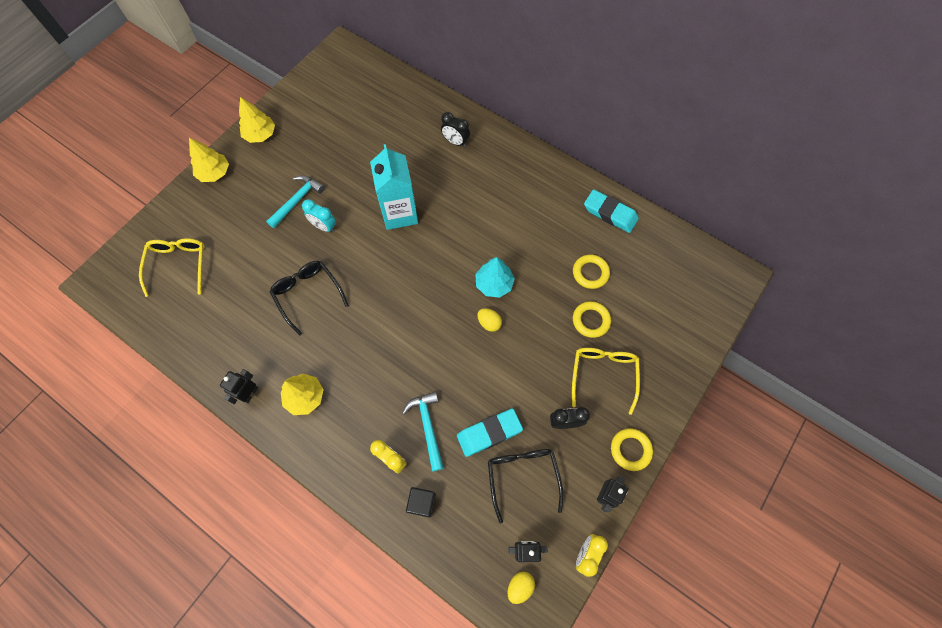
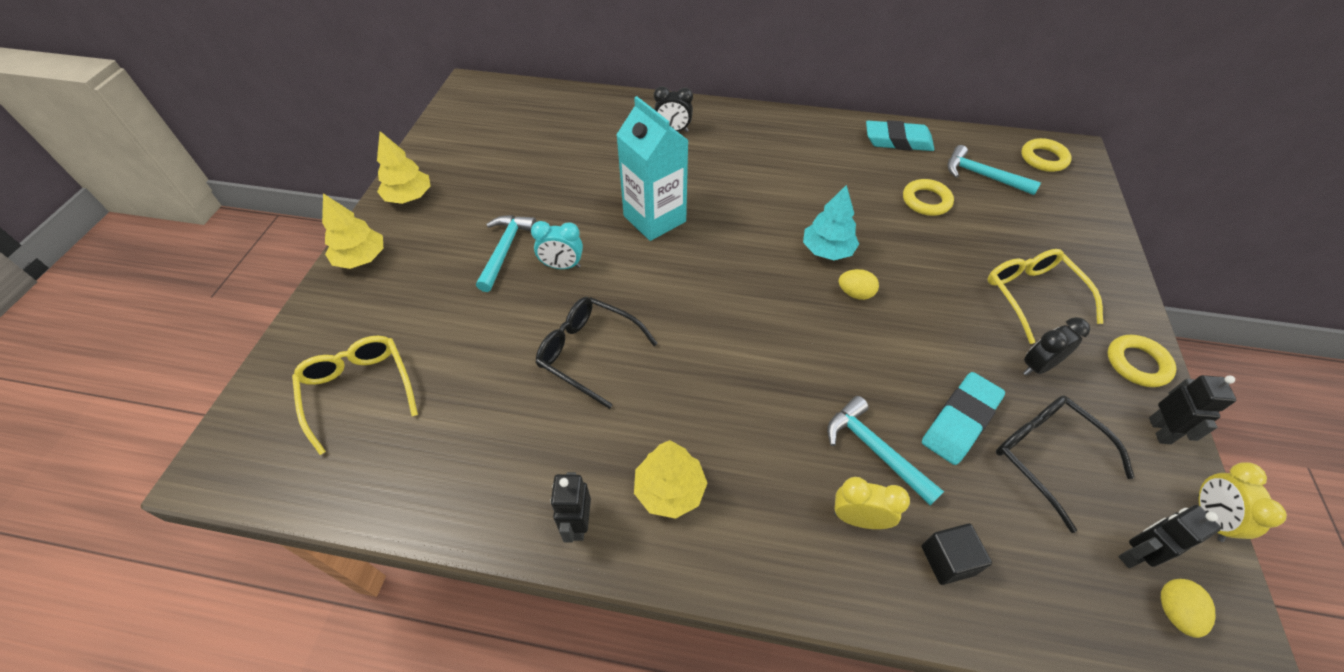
camera: 25 degrees left, 15 degrees down
(591, 320) = (968, 246): yellow ring -> yellow ring (1043, 159)
(648, 268) = (982, 176): none -> turquoise hammer

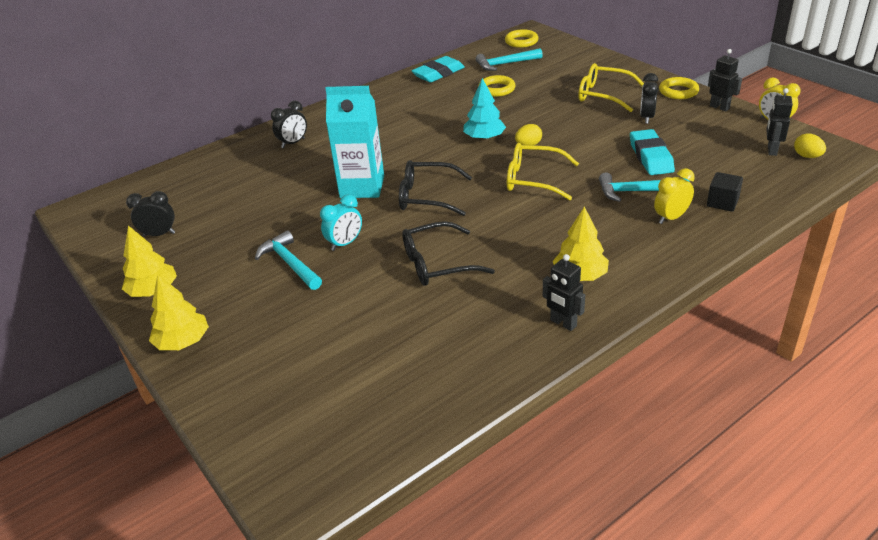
camera: 45 degrees left, 15 degrees down
(359, 390) = (324, 390): yellow glasses -> yellow glasses (533, 179)
(479, 148) = (159, 234): none -> black clock
(1046, 456) = (698, 144): black glasses -> black glasses (427, 197)

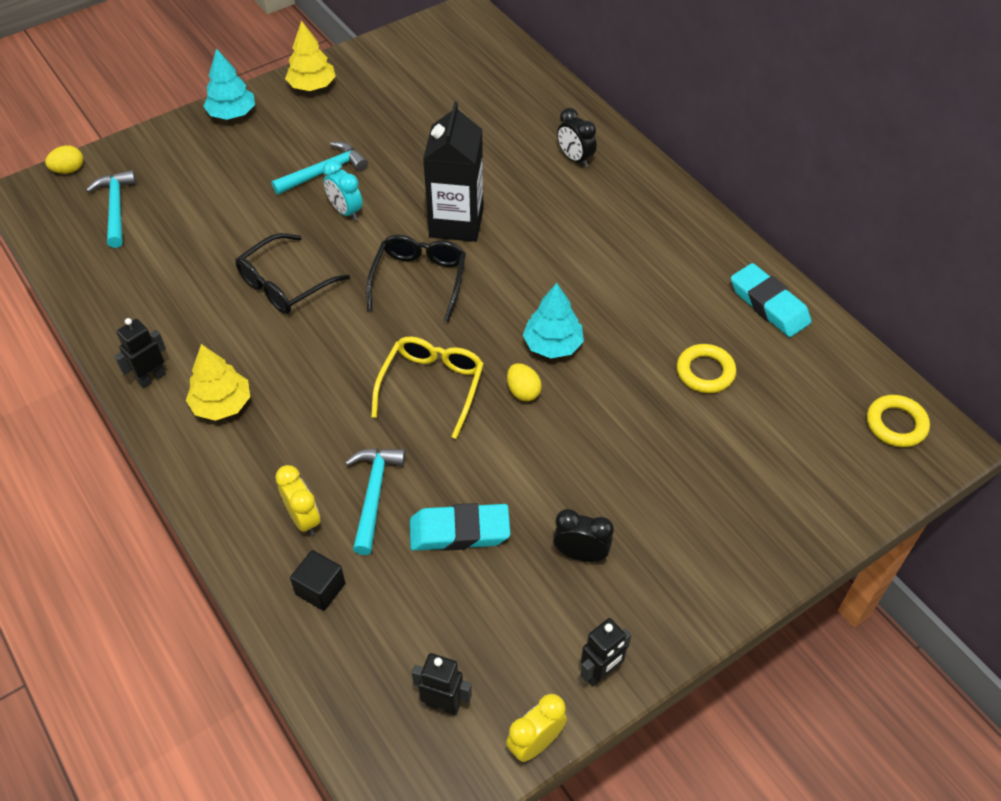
camera: 90 degrees right, 15 degrees up
(159, 234) = (405, 76): black clock -> none
(183, 342) = (232, 113): yellow tree -> turquoise tree
(362, 187) = (456, 223): turquoise carton -> black carton
(437, 264) = (285, 284): black glasses -> black glasses turned 120 degrees counterclockwise
(505, 64) = (800, 392): turquoise hammer -> turquoise hammer (116, 208)
(603, 95) = (668, 510): yellow glasses -> none
(678, 91) = (668, 624): yellow ring -> none
(807, 156) = (413, 750): yellow egg -> yellow egg (69, 170)

